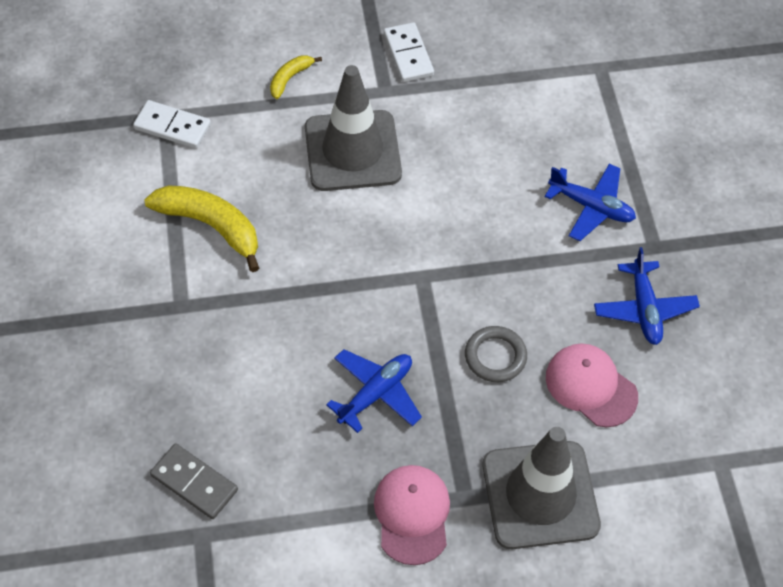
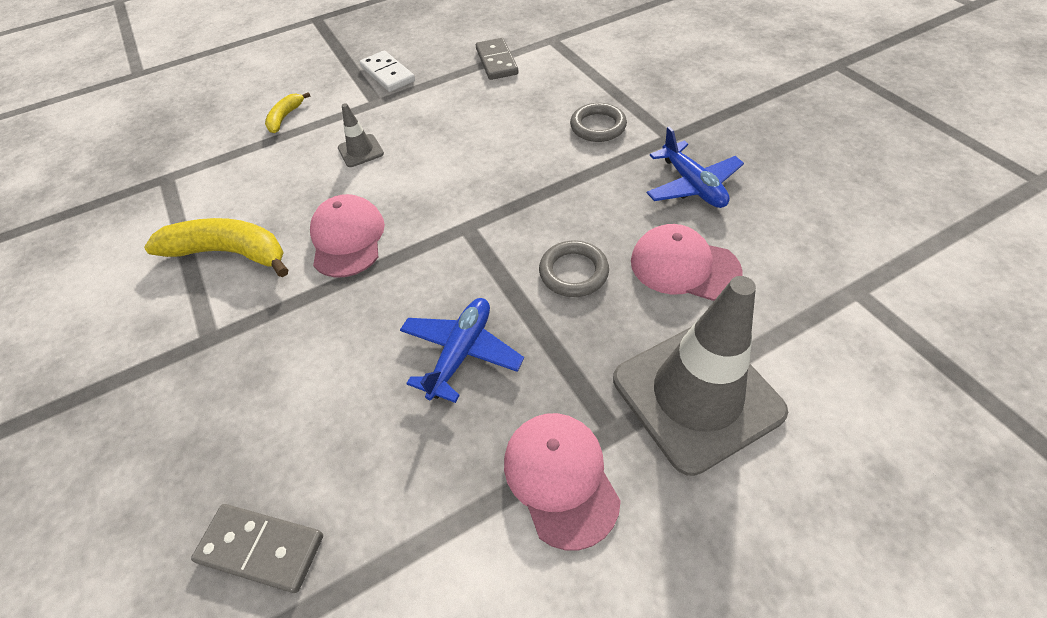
camera: 15 degrees left, 5 degrees down
(172, 126) = (175, 183): white domino -> none
(315, 249) = (347, 239): none -> pink cap
(352, 151) = (360, 151): grey traffic cone -> grey traffic cone, size x0.43
(528, 79) = (497, 62): none -> grey domino
(591, 207) = (598, 126): blue plane -> grey ring

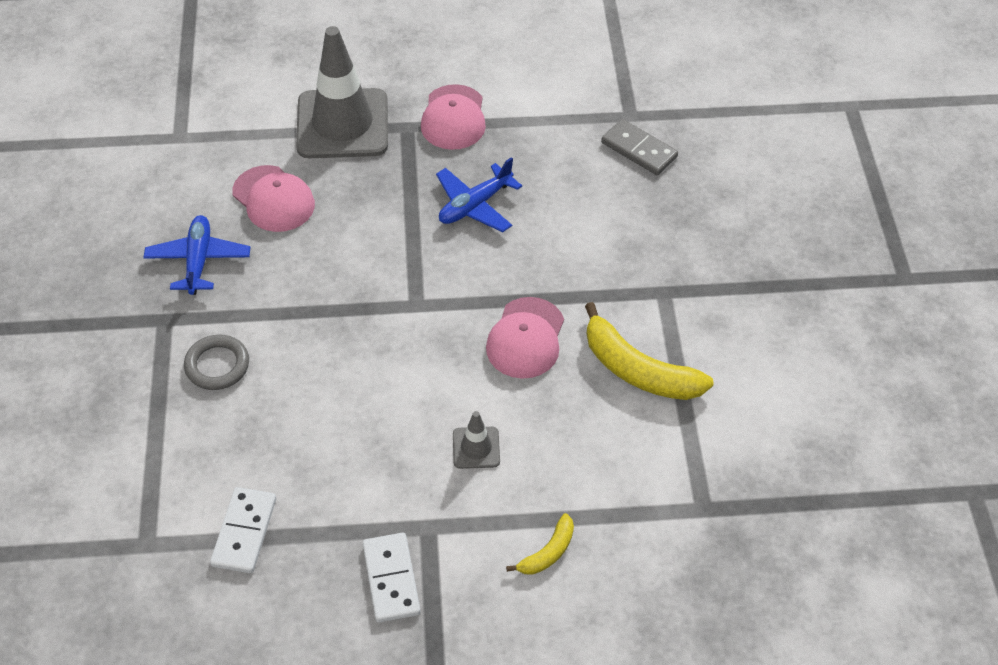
camera: 160 degrees left, 0 degrees up
(497, 62) = (244, 532): grey domino -> white domino
(573, 272) = (357, 228): grey ring -> none

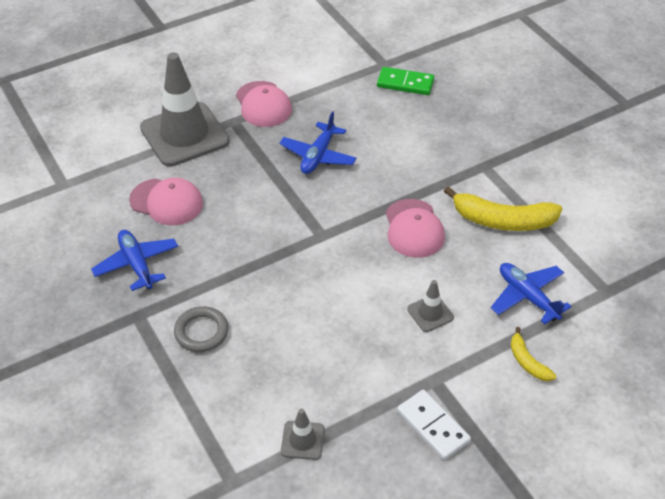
camera: 25 degrees left, 5 degrees down
(244, 532) = (302, 440): white domino -> grey traffic cone
(548, 552) = (527, 362): yellow banana -> yellow banana turned 135 degrees clockwise
(602, 475) = (527, 297): none -> blue plane
(639, 150) = (405, 83): grey domino -> green domino

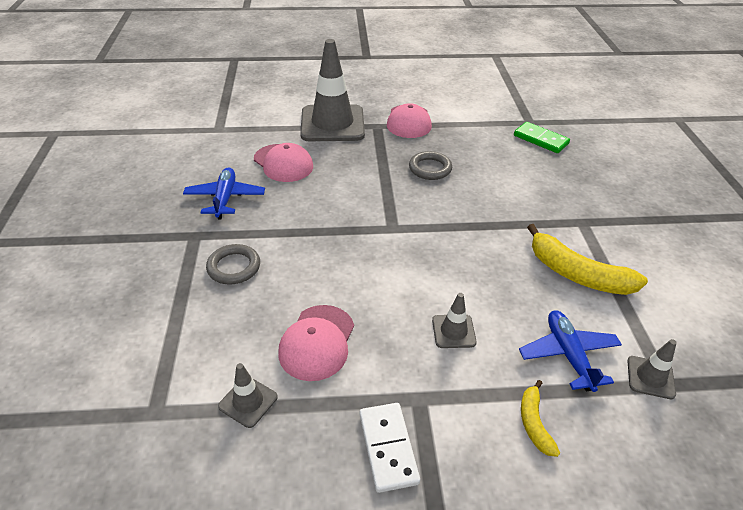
camera: 25 degrees right, 5 degrees down
(318, 156) = (430, 168): blue plane -> grey ring
(414, 229) = (482, 251): pink cap -> pink cap (317, 342)
(593, 290) = (650, 377): none -> grey traffic cone

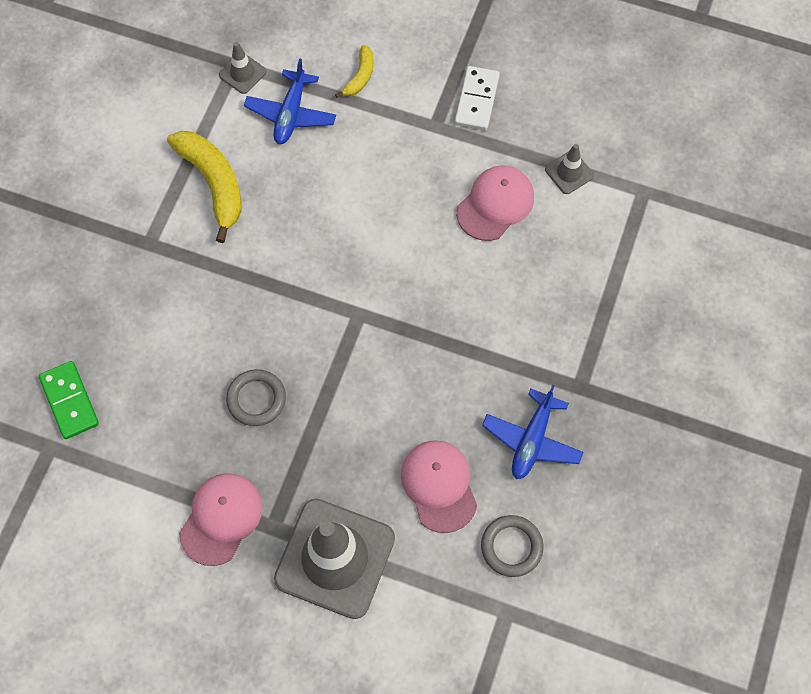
camera: 155 degrees left, 25 degrees up
(234, 267) = (547, 322): grey ring -> grey ring (511, 547)
(453, 331) = (372, 170): grey traffic cone -> none

